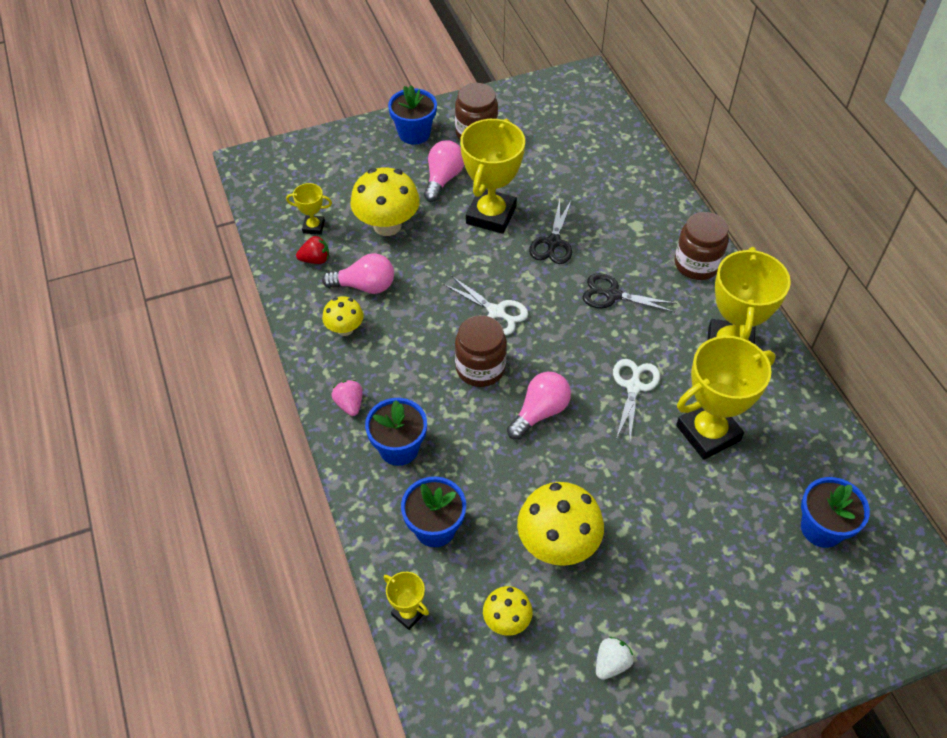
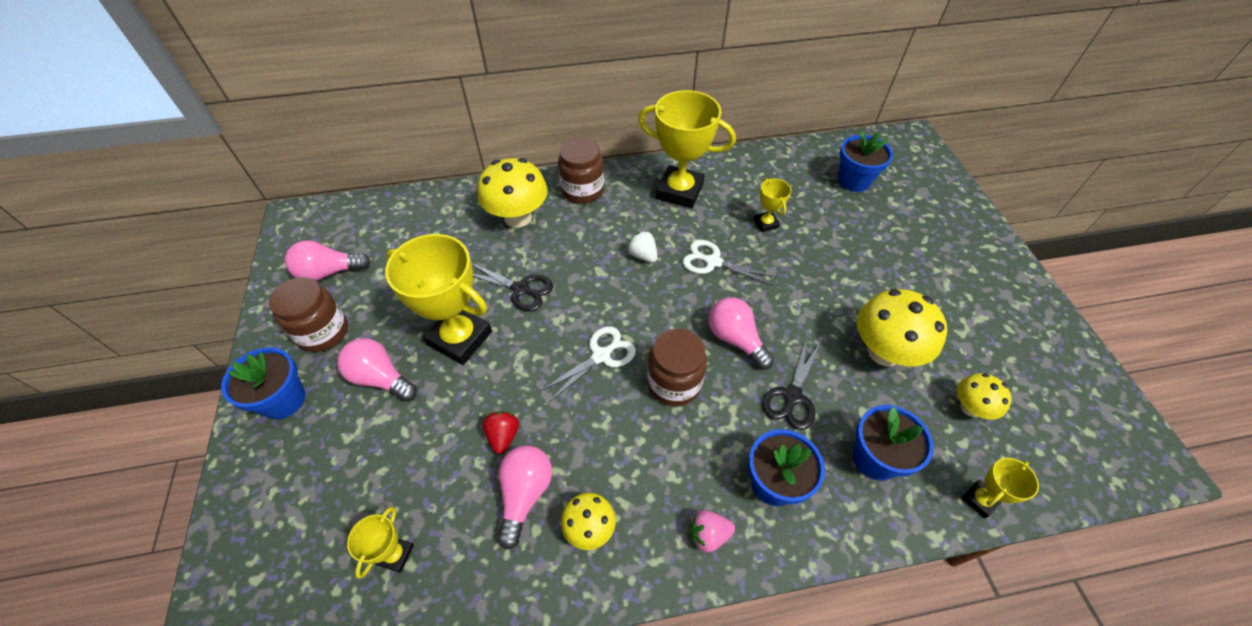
camera: 80 degrees left, 0 degrees up
(315, 259) = (458, 558): red strawberry -> red strawberry (503, 436)
(387, 225) = (431, 454): yellow mushroom -> yellow mushroom (518, 217)
(534, 117) = (329, 272): none -> pink light bulb
(611, 663) = (995, 334): white strawberry -> white strawberry (643, 255)
(613, 295) = (603, 255): black scissors -> black scissors (792, 396)
(708, 433) = (766, 223): yellow trophy -> yellow trophy, size x0.47

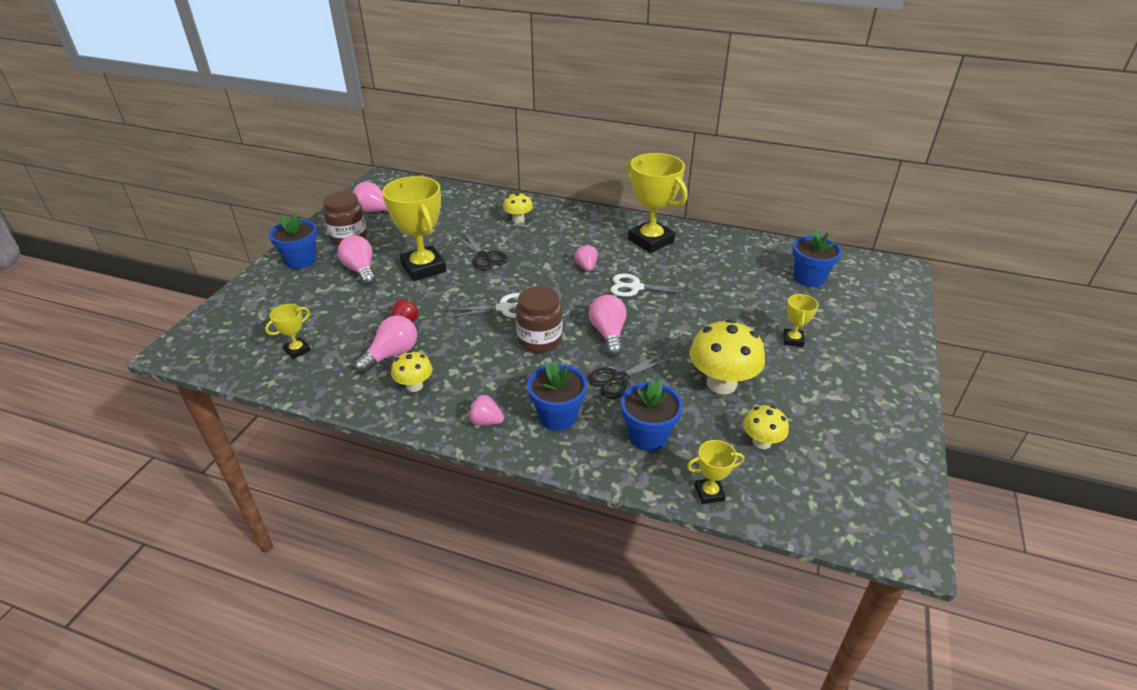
camera: 30 degrees right, 15 degrees down
(518, 217) = (518, 220): yellow mushroom -> yellow mushroom, size x0.56
(583, 190) = (578, 219): brown jar -> none
(643, 255) = (586, 267): white strawberry -> pink strawberry
(713, 262) = (636, 287): white scissors -> white scissors turned 45 degrees counterclockwise
(766, 223) = (702, 280): yellow trophy -> yellow trophy (793, 340)

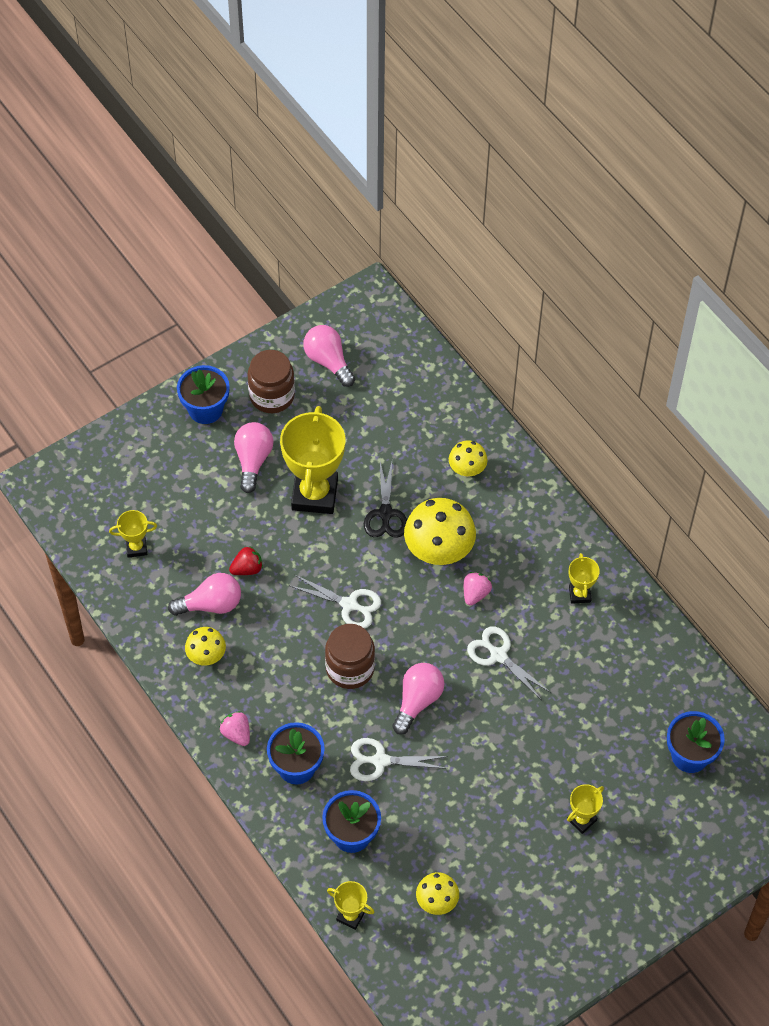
camera: 35 degrees right, 20 degrees up
(619, 379) = (380, 761): black scissors -> white scissors
(651, 241) = (579, 594): yellow trophy -> yellow trophy, size x0.47
(721, 383) = (464, 824): yellow mushroom -> yellow mushroom (439, 551)

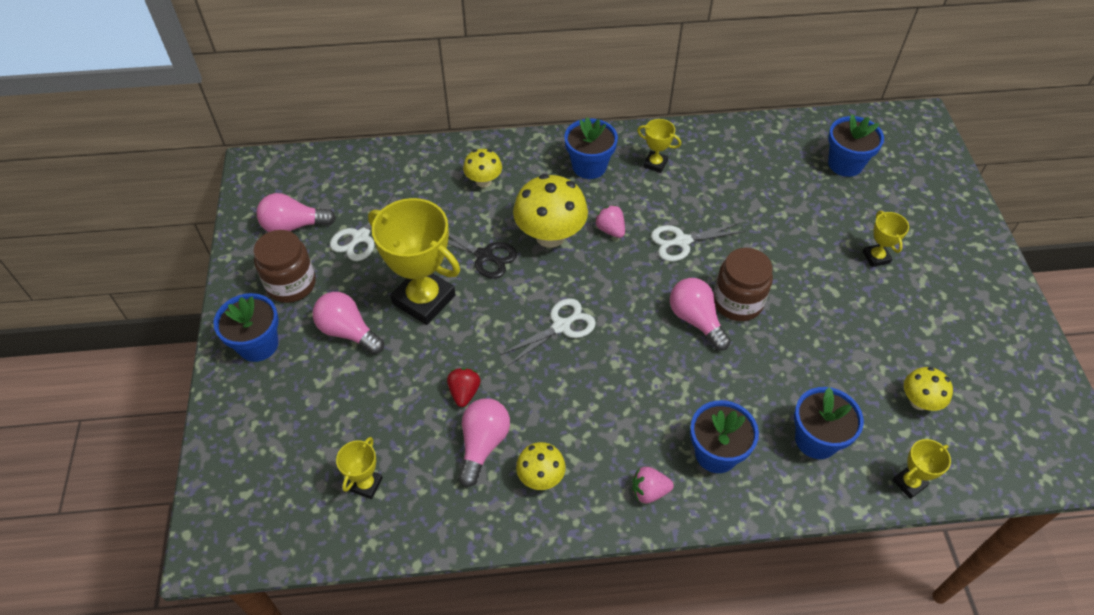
camera: 60 degrees left, 5 degrees down
(350, 668) = (630, 357): brown jar -> brown jar (737, 302)
(380, 761) = (745, 378): white scissors -> white scissors (361, 237)
(540, 542) = (589, 166): none -> blue flower pot

